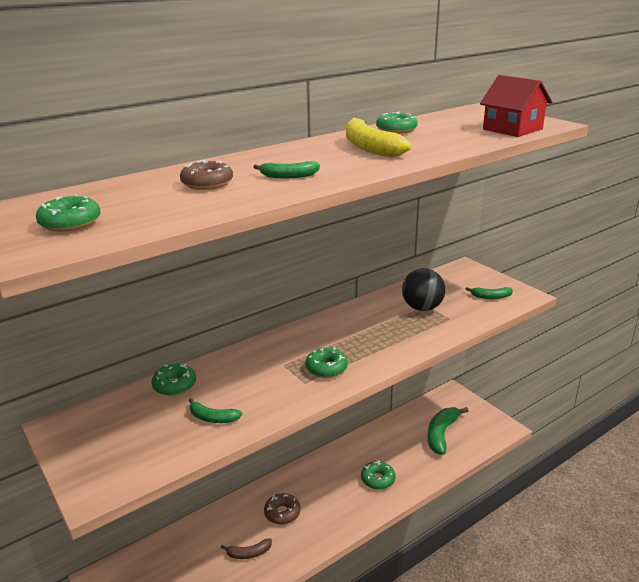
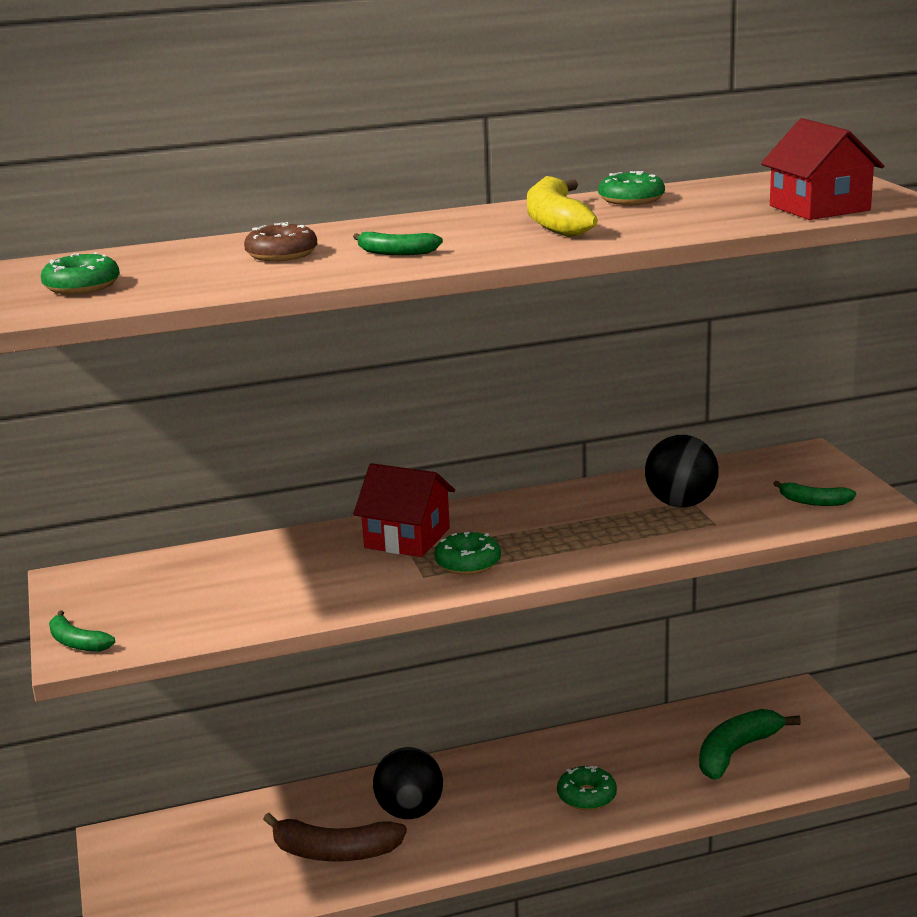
camera: 20 degrees right, 5 degrees down
(174, 385) = (241, 554): green donut -> none
(212, 418) = (269, 598): green banana -> green banana (77, 642)
(249, 553) = (334, 852): brown banana -> brown banana, size x1.83
(277, 355) = (407, 538): none -> red house
(282, 513) = (410, 811): brown donut -> black ball

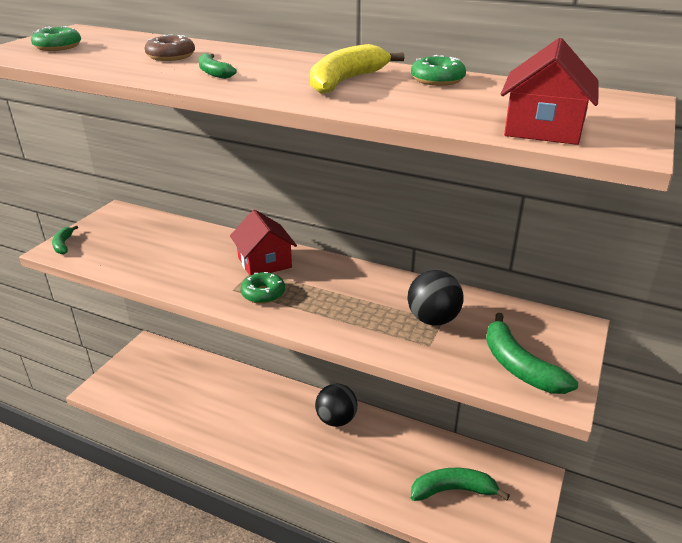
camera: 40 degrees right, 10 degrees up
(334, 852) = (205, 408): brown banana -> none
(410, 811) = (258, 409): black ball -> black ball (336, 419)
(586, 796) = (342, 459): green donut -> none
(814, 502) = (519, 366): green banana -> green banana, size x1.83

